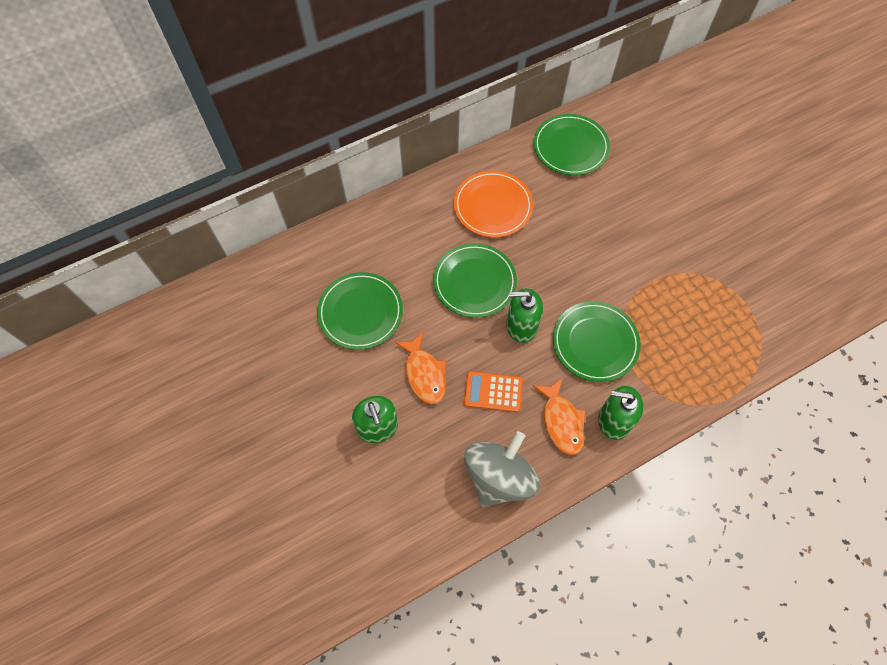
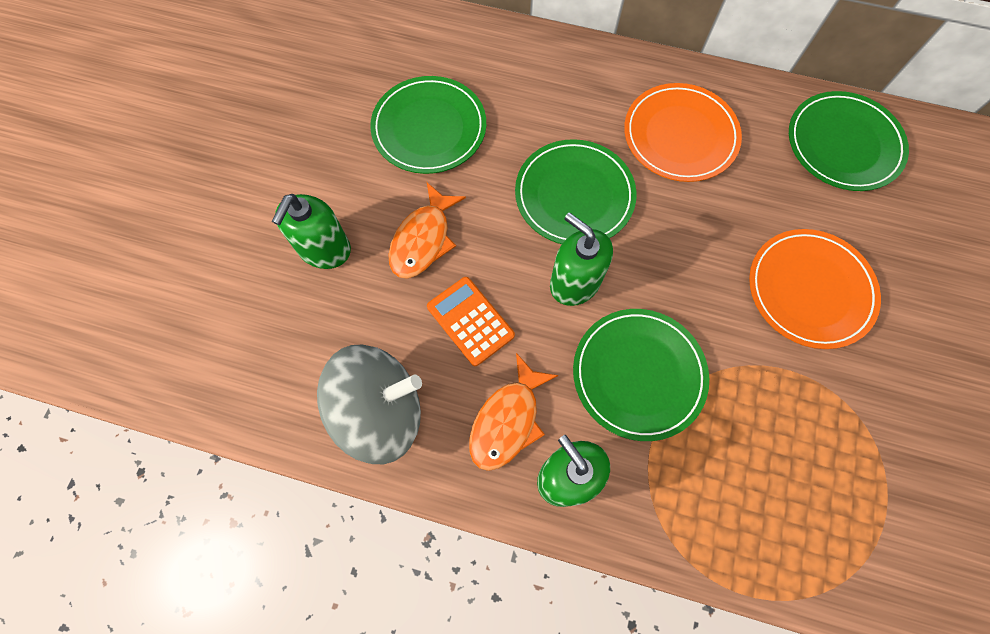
camera: 45 degrees right, 5 degrees up
(625, 233) = (810, 290): none -> orange plate

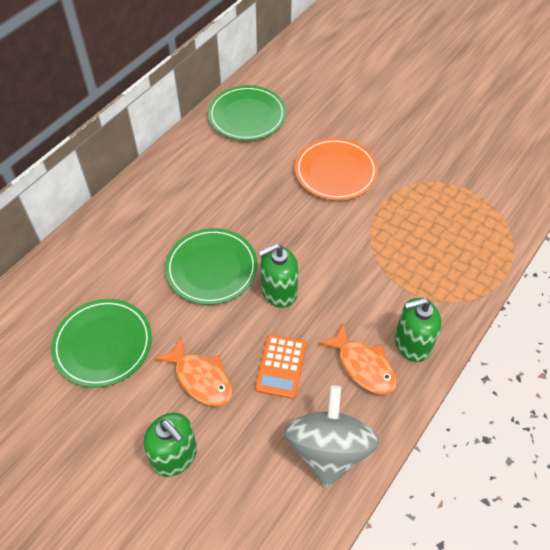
camera: 70 degrees left, 15 degrees down
(470, 321) = (281, 366): orange calculator -> orange calculator turned 60 degrees counterclockwise
(638, 374) = (357, 279): green plate -> none
(680, 135) = (197, 192): orange plate -> none

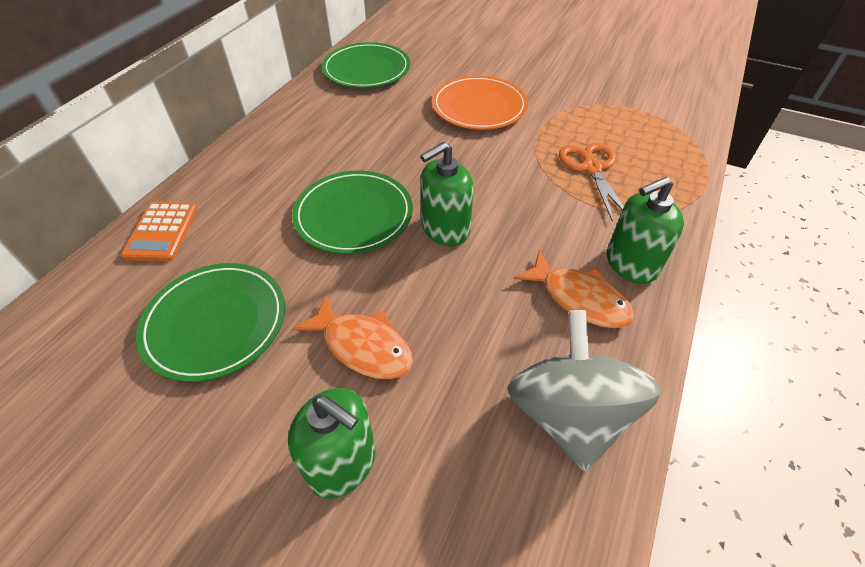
camera: 10 degrees left, 5 degrees down
(281, 366) = (471, 315): orange calculator -> orange calculator (162, 232)
(412, 250) = (592, 168): none -> orange scissors

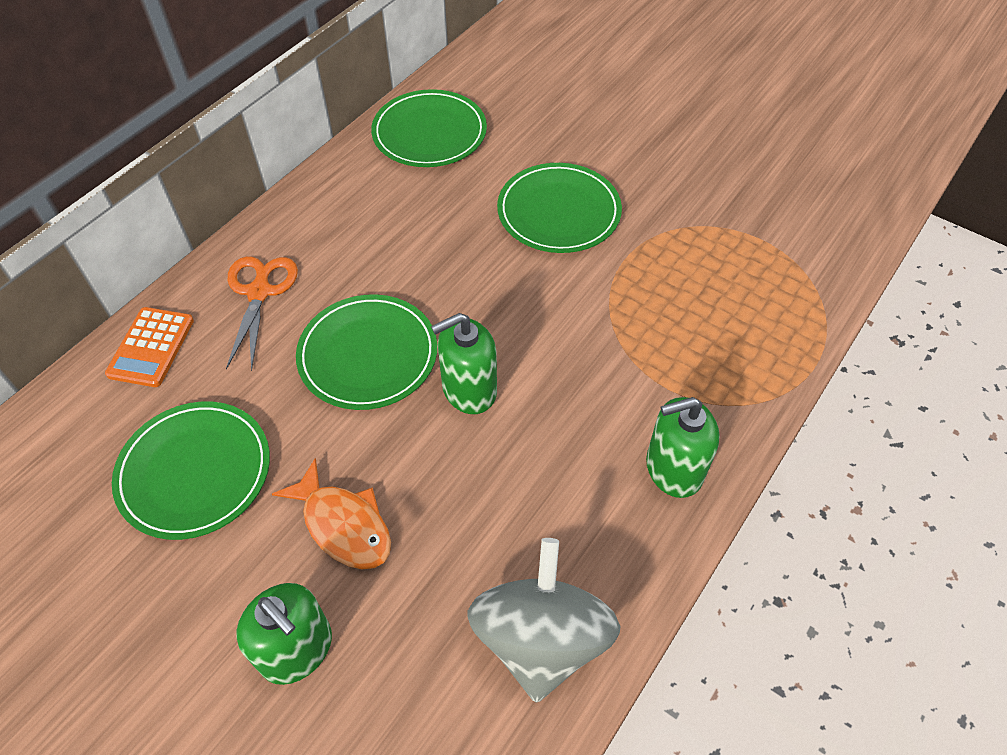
camera: 10 degrees right, 5 degrees up
(479, 106) = (559, 212): orange plate -> green plate
(579, 298) = (597, 504): orange fish -> none
(592, 168) = (673, 327): orange scissors -> orange scissors (259, 292)

